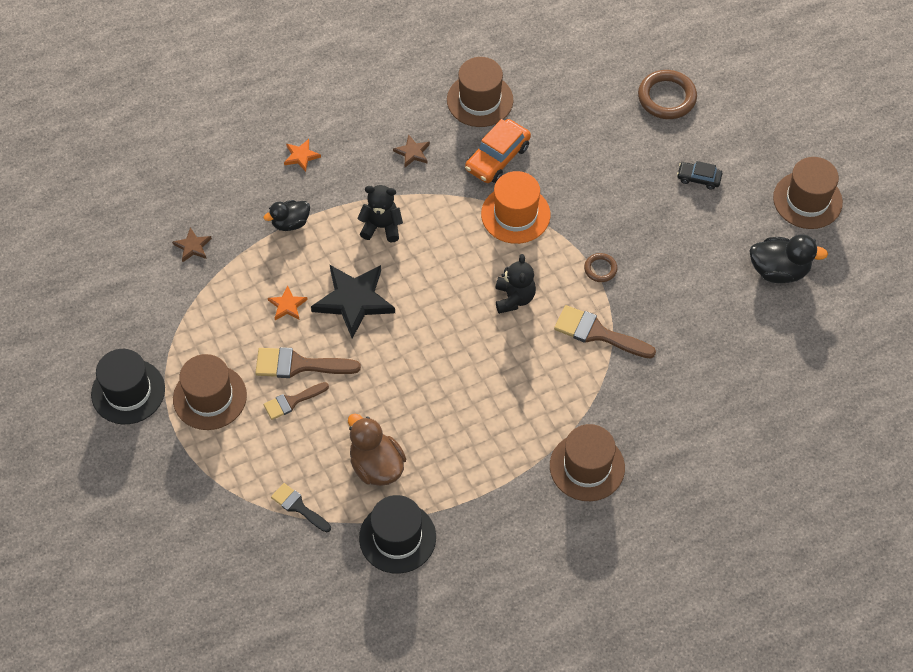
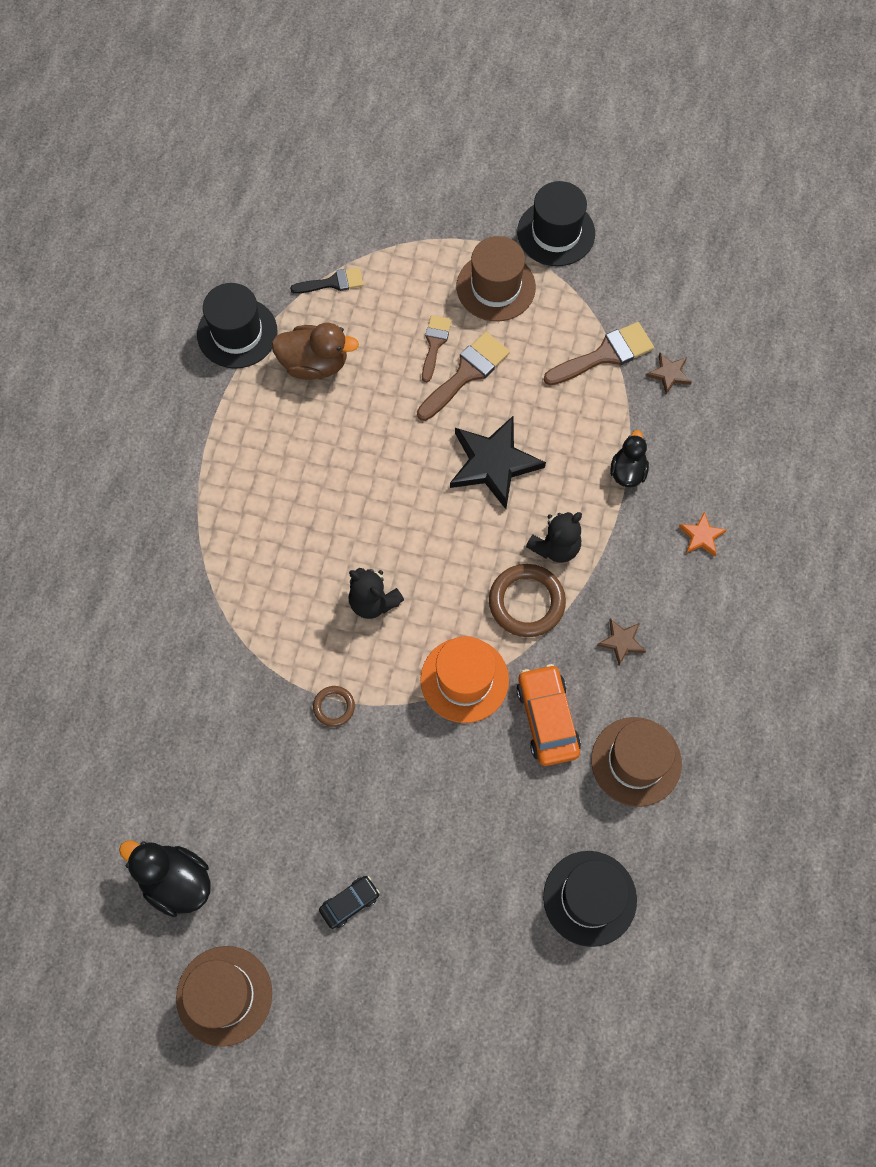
camera: 130 degrees right, 10 degrees up
(287, 305) = (536, 406): orange star -> none
(578, 73) = (589, 898): none -> black hat
(587, 467) = (155, 524): brown hat -> none
(598, 333) = (270, 644): brown brush -> brown brush (604, 355)
(666, 97) = (478, 966): brown ring -> brown ring (526, 602)
(779, 270) = (176, 881): black duck -> black duck turned 75 degrees clockwise

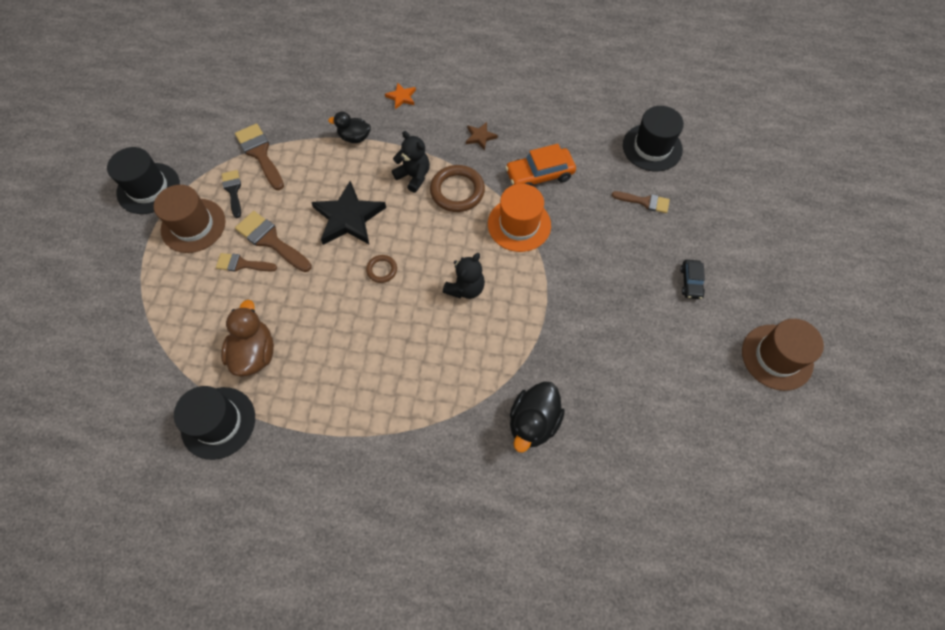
camera: 95 degrees left, 5 degrees down
(176, 881) = (706, 403): black duck -> black duck (533, 422)
(332, 283) = (174, 347): black brush -> black brush (233, 191)
(334, 707) = (552, 307): brown ring -> brown ring (382, 270)
(349, 903) = (691, 282): black car -> black car turned 135 degrees counterclockwise
(489, 865) = (644, 202): none -> brown brush
(636, 761) = (560, 127): brown hat -> none
(669, 374) = (278, 116): brown star -> none

